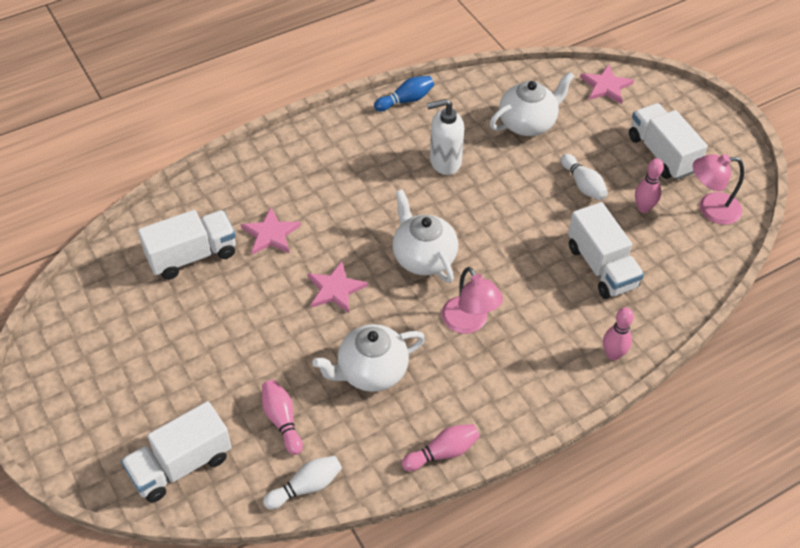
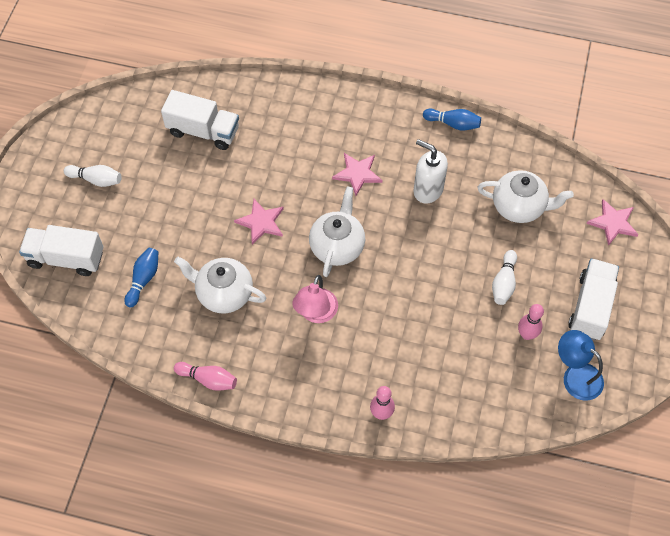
camera: 45 degrees right, 10 degrees up
(271, 234) = (263, 153): pink star -> pink star (357, 174)
(282, 420) = (143, 279): pink bowling pin -> blue bowling pin
(306, 487) = (114, 330): white bowling pin -> white bowling pin (96, 179)
(601, 267) = (445, 350): white truck -> none
(710, 209) = (575, 376): pink lamp -> blue lamp

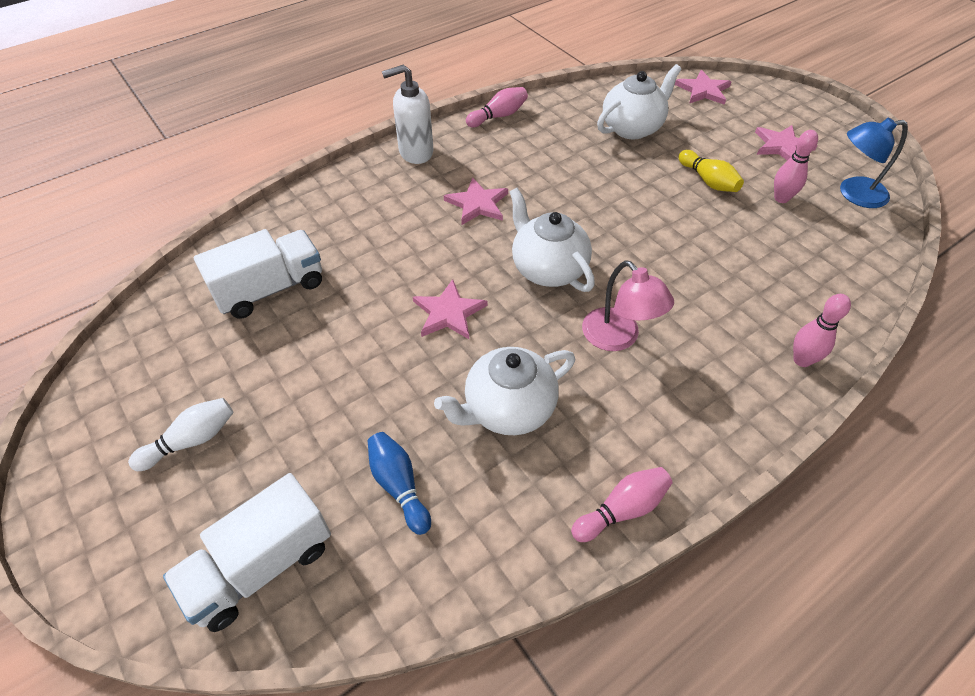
camera: 50 degrees left, 10 degrees down
(427, 190) = (552, 170): white soap dispenser -> white soap dispenser (415, 152)
(453, 124) = (498, 116): blue bowling pin -> pink bowling pin
(504, 283) = (708, 181): white bowling pin -> yellow bowling pin
(590, 307) = (782, 146): white truck -> pink star

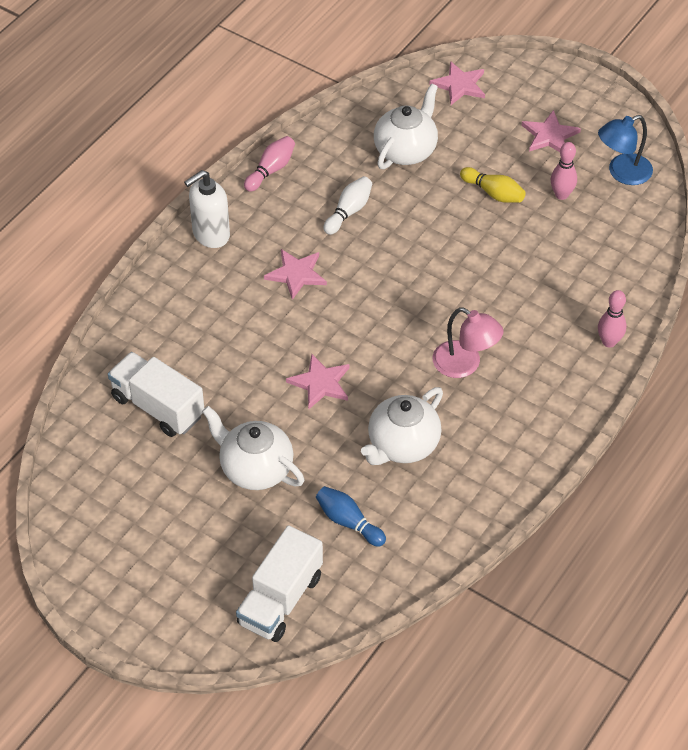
camera: 20 degrees left, 0 degrees up
(191, 440) = (175, 540): white bowling pin -> white bowling pin (349, 211)
(270, 289) = (158, 407): white truck -> white truck turned 90 degrees counterclockwise
(547, 268) = (385, 320): white teapot -> white teapot (255, 468)
(622, 509) = (510, 489): pink bowling pin -> none

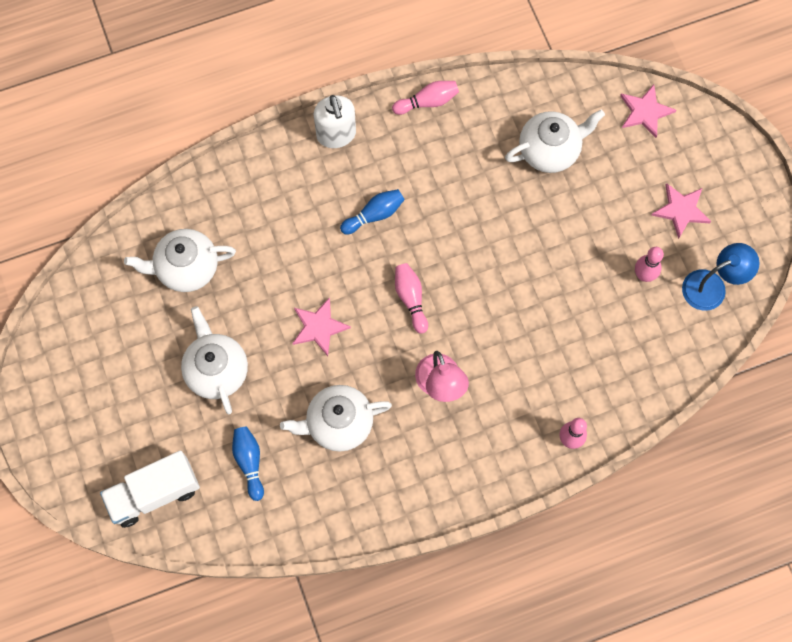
camera: 35 degrees right, 20 degrees up
(158, 407) = (186, 268): white truck -> white teapot
(210, 234) = (336, 135): white soap dispenser -> white soap dispenser turned 105 degrees counterclockwise
(296, 274) = (374, 215): pink star -> blue bowling pin
(349, 211) = (459, 181): white bowling pin -> none
(383, 317) = (411, 299): none -> pink bowling pin
(493, 193) = (589, 238): yellow bowling pin -> none
(622, 173) = (712, 286): blue lamp -> blue lamp turned 150 degrees clockwise

